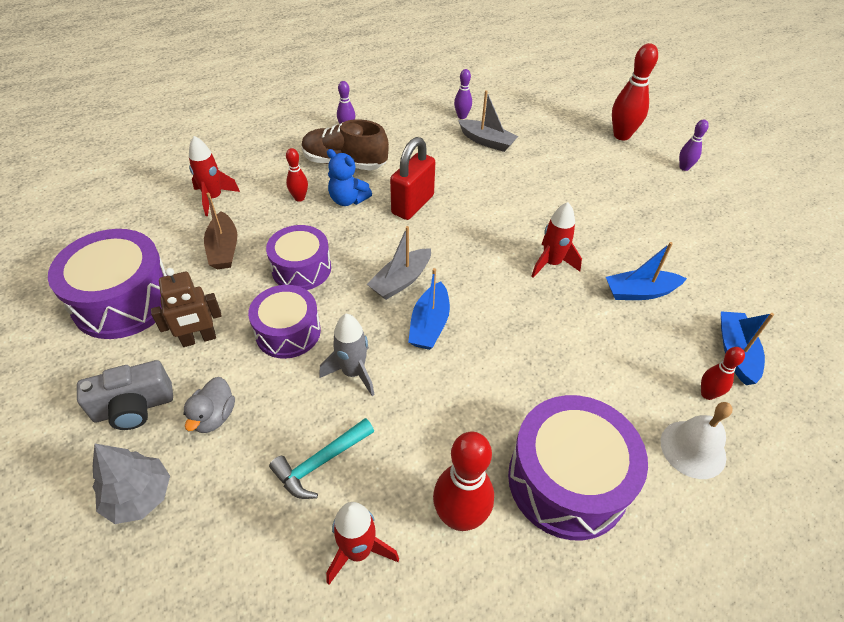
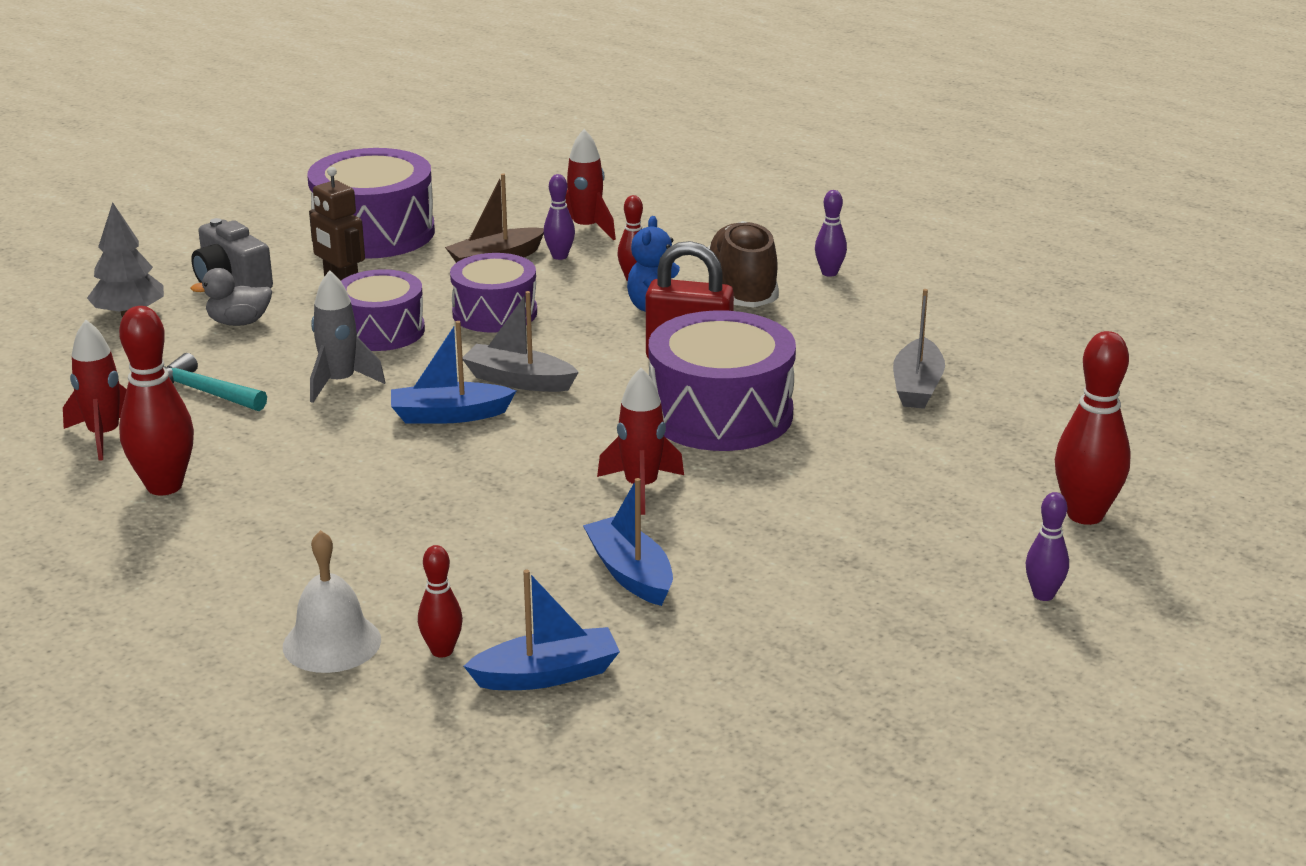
camera: 70 degrees right, 20 degrees down
(462, 116) = (970, 353): purple bowling pin -> purple bowling pin (559, 256)
(567, 480) = (240, 549): purple drum -> purple drum (720, 414)

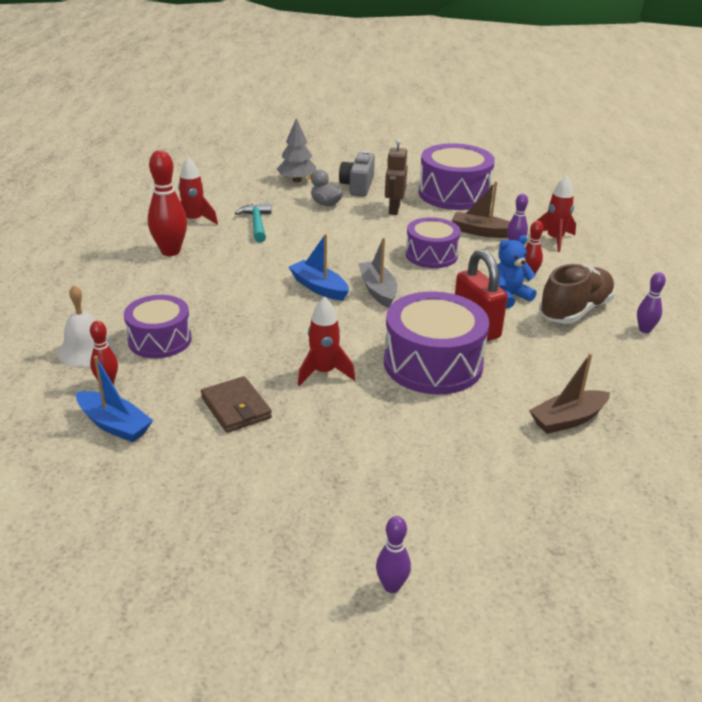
camera: 50 degrees right, 5 degrees up
(339, 383) = (309, 248): grey rocket -> none
(381, 331) = (369, 236): purple drum -> purple drum (160, 340)
(630, 574) = (236, 408): blue boat -> brown wallet
(917, 386) = (568, 419): grey boat -> brown boat
(1085, 515) = (515, 564): red bowling pin -> none

